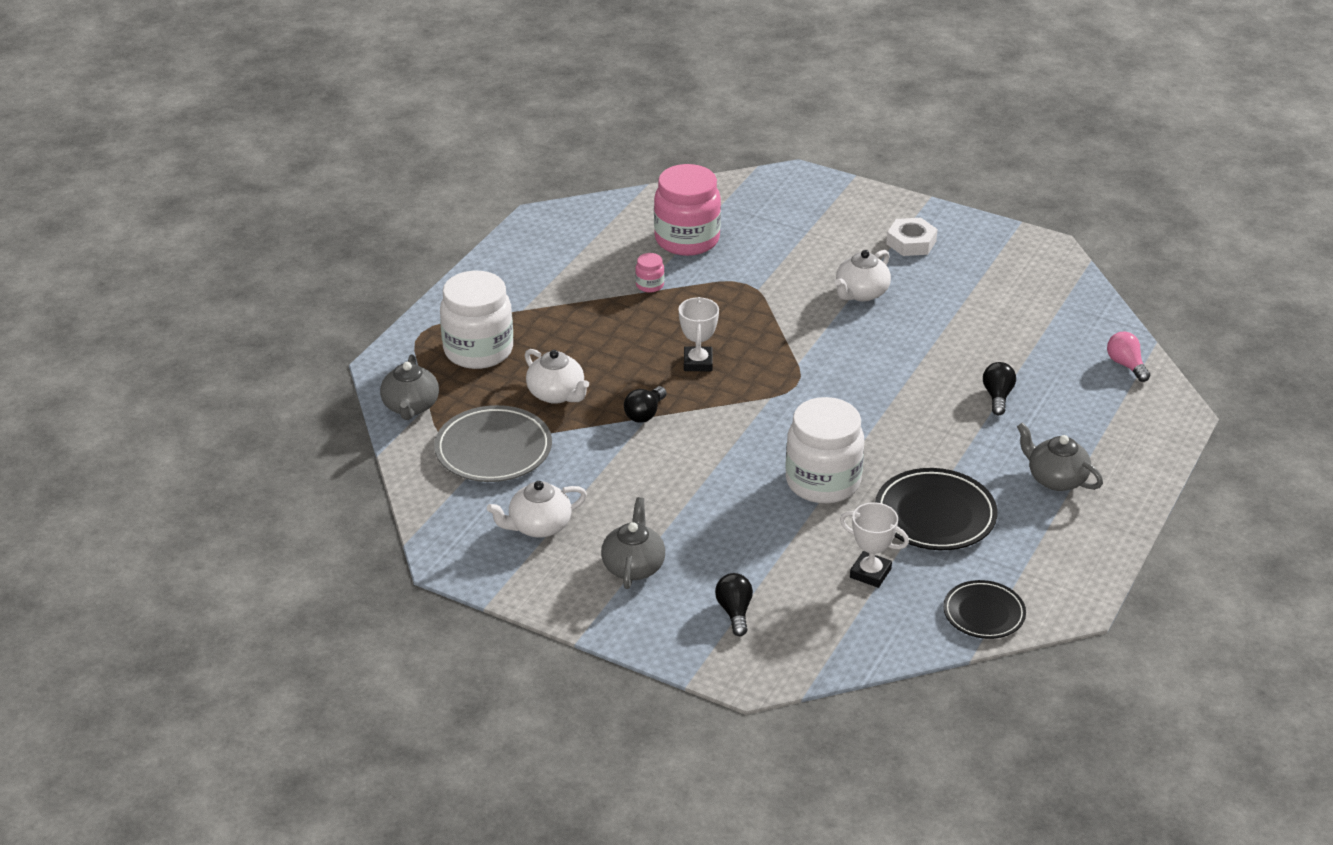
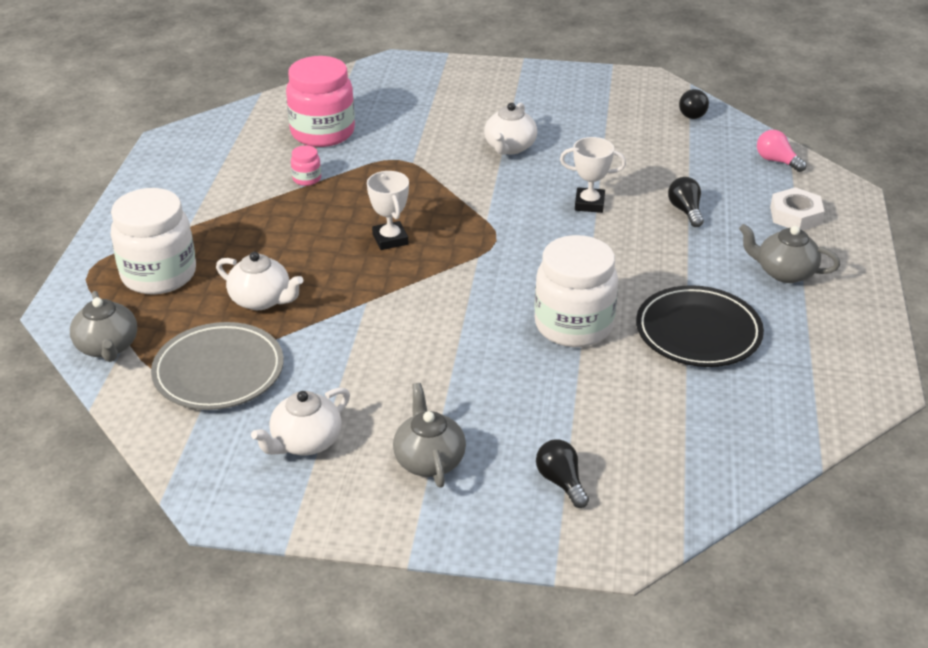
camera: 20 degrees left, 0 degrees up
(645, 414) = (362, 299): black light bulb -> black light bulb (692, 113)
(870, 573) = (672, 405): white trophy -> white trophy (589, 204)
(911, 242) = (529, 97): white nut -> white nut (795, 215)
(984, 613) = (804, 417): black plate -> none

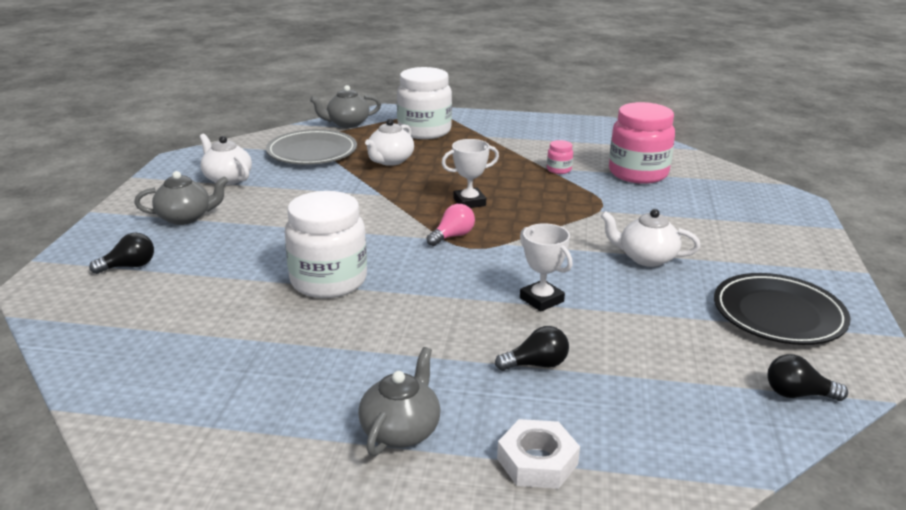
camera: 90 degrees right, 10 degrees down
(589, 204) = (541, 300): white trophy -> white trophy turned 45 degrees counterclockwise
(698, 332) = (299, 351): black plate -> black plate (778, 314)
(776, 161) = (688, 463): pink light bulb -> pink light bulb (452, 236)

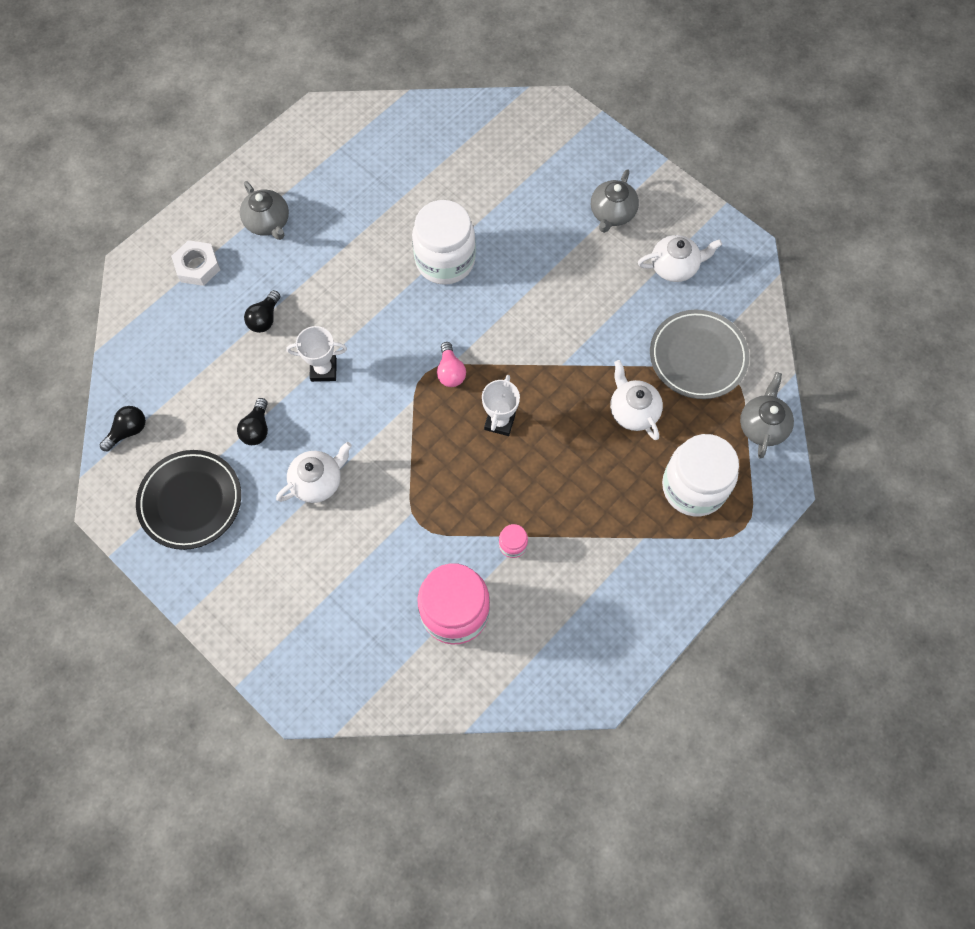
camera: 125 degrees right, 40 degrees up
(129, 266) = (551, 159): black light bulb -> black light bulb (257, 429)

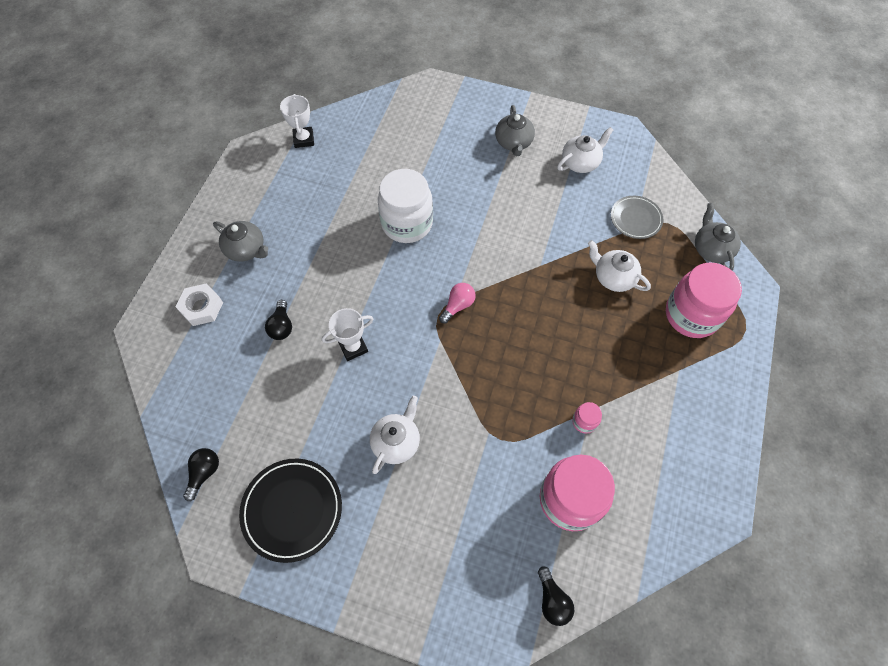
camera: 25 degrees left, 5 degrees down
(257, 429) = (321, 420): black light bulb -> black light bulb (552, 600)
(450, 372) = (458, 306): pink light bulb -> pink light bulb turned 105 degrees counterclockwise
(500, 421) = (518, 328): white trophy -> white trophy (304, 139)
(693, 487) = (691, 315): white jar -> pink jar
(698, 357) = (635, 219): grey plate -> grey plate, size x0.64

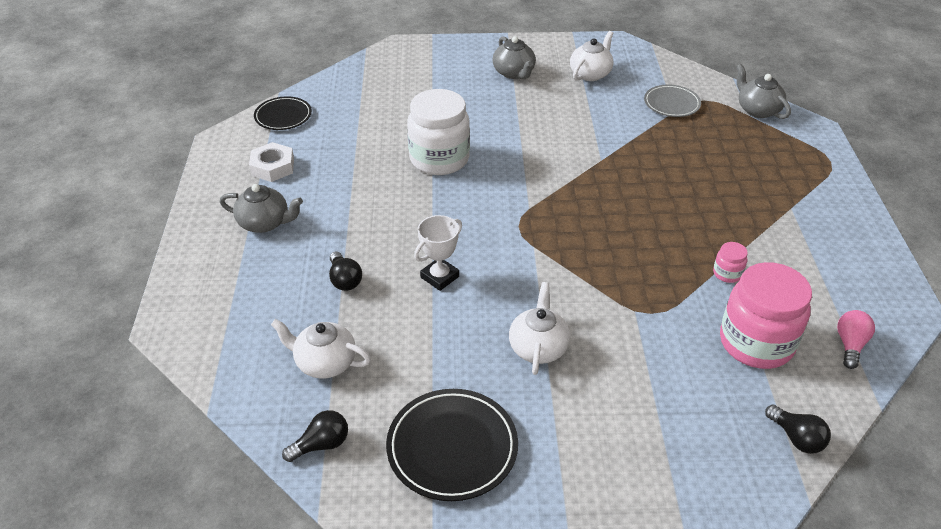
camera: 20 degrees left, 20 degrees down
(201, 307) = (236, 287): white nut -> white nut (273, 167)
(204, 473) = (321, 444): black light bulb -> black light bulb turned 60 degrees clockwise
(304, 139) = (283, 116): white trophy -> black plate
(458, 306) = (535, 213): pink light bulb -> pink light bulb (850, 345)
(613, 277) = (679, 152): white teapot -> white teapot (324, 362)
(691, 315) = (773, 163): pink jar -> none

